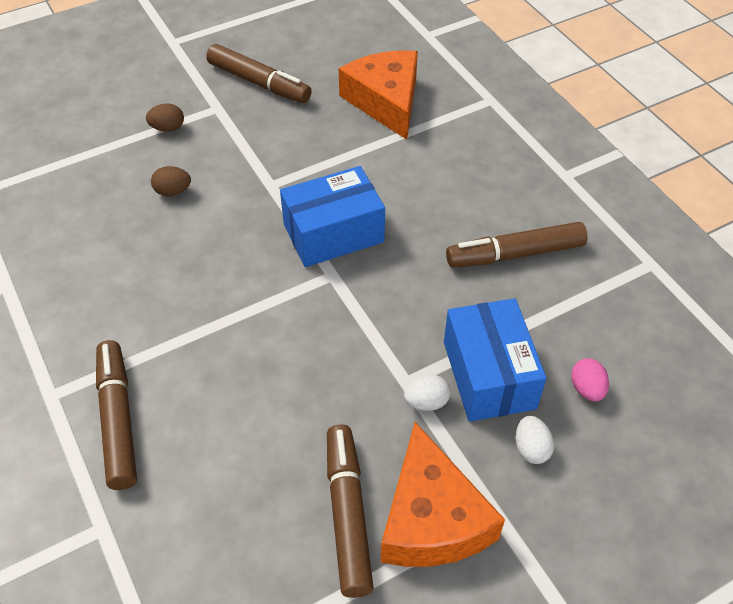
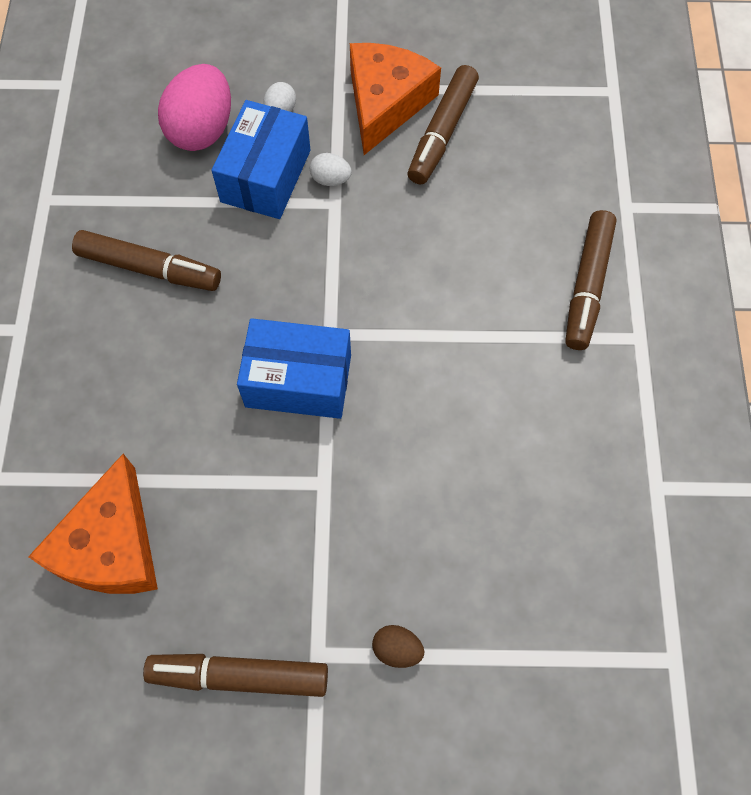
camera: 150 degrees left, 15 degrees up
(173, 191) = (435, 531): brown egg -> none
(259, 82) = (239, 676): brown marker -> brown marker turned 60 degrees counterclockwise
(586, 389) = (202, 130): pink egg -> pink egg, size x2.14

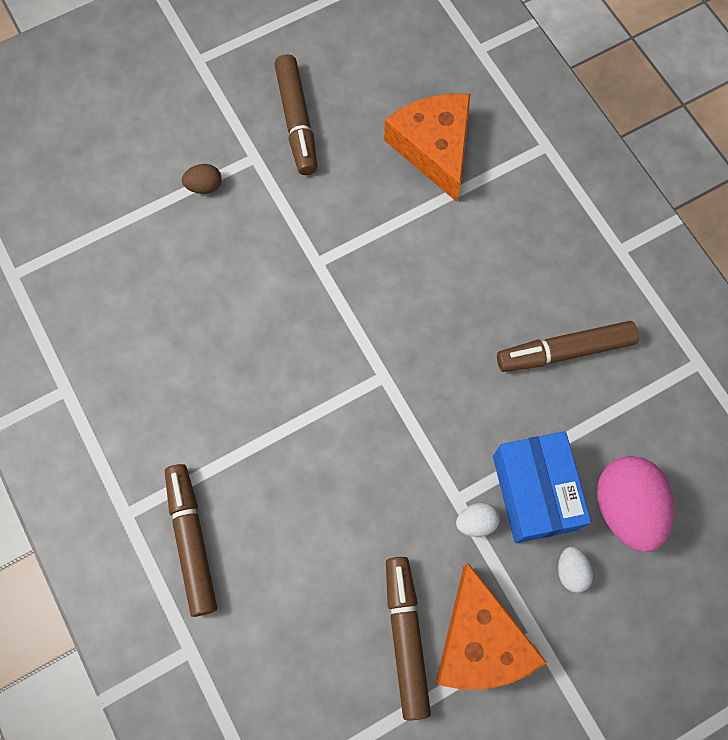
camera: 150 degrees right, 5 degrees up
(239, 676) = (297, 121): brown marker -> brown marker turned 105 degrees clockwise
(298, 381) = (383, 325): blue box -> none

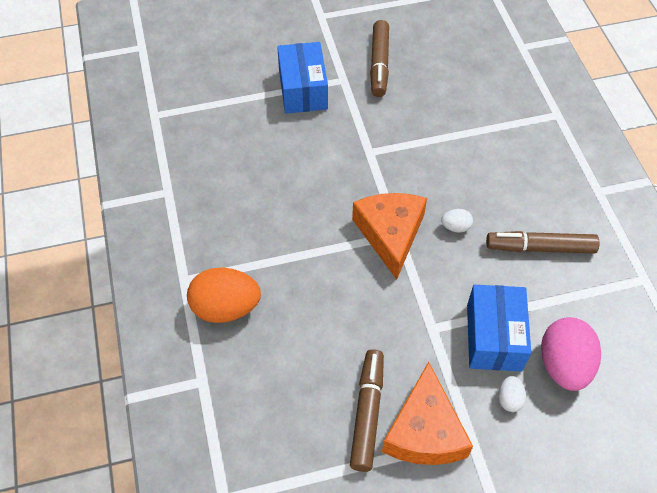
camera: 15 degrees right, 15 degrees down
(191, 541) = (226, 308): brown marker -> orange egg
(204, 186) = (303, 90): brown egg -> blue box
(434, 148) = (473, 99): orange cheese -> orange cheese (390, 234)
(476, 522) = (442, 347): white egg -> white egg (455, 227)

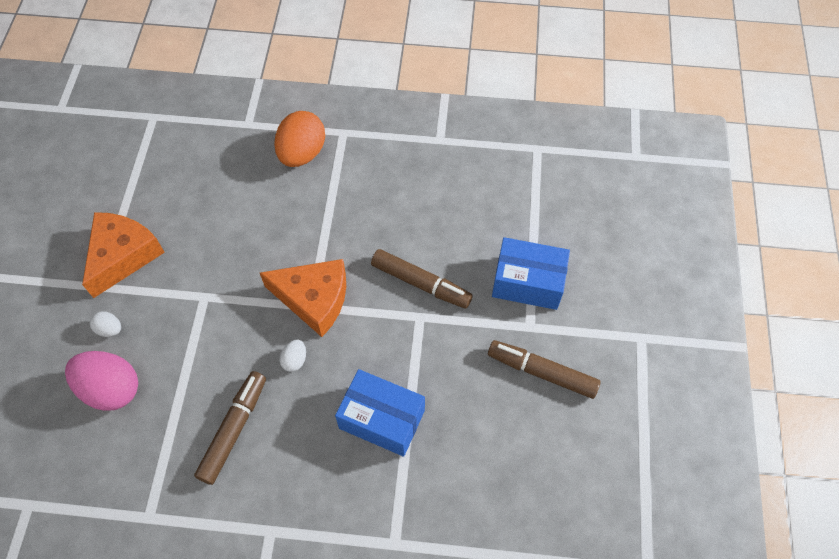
camera: 110 degrees right, 5 degrees up
(367, 413) = (160, 221): brown marker -> brown marker (421, 283)
(425, 431) = (123, 256): orange cheese -> orange cheese turned 90 degrees clockwise
(494, 337) = (168, 342): blue box -> blue box (382, 419)

